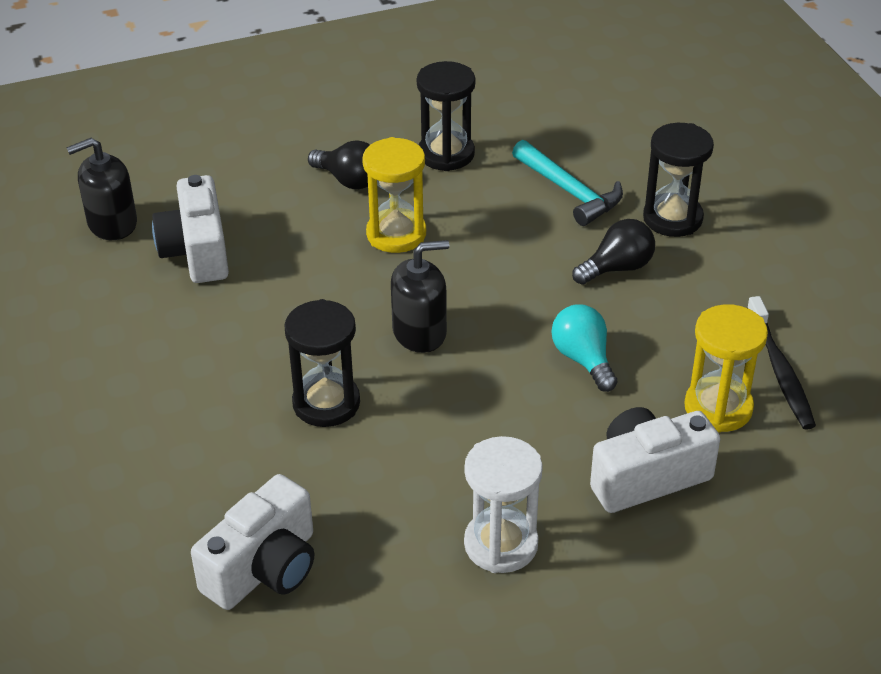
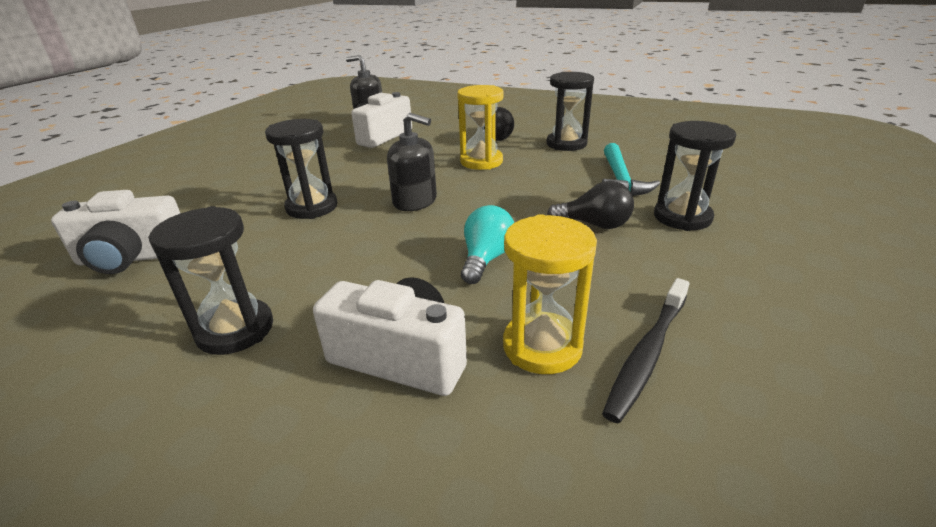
camera: 45 degrees right, 10 degrees down
(501, 544) = (235, 330): white hourglass -> black hourglass

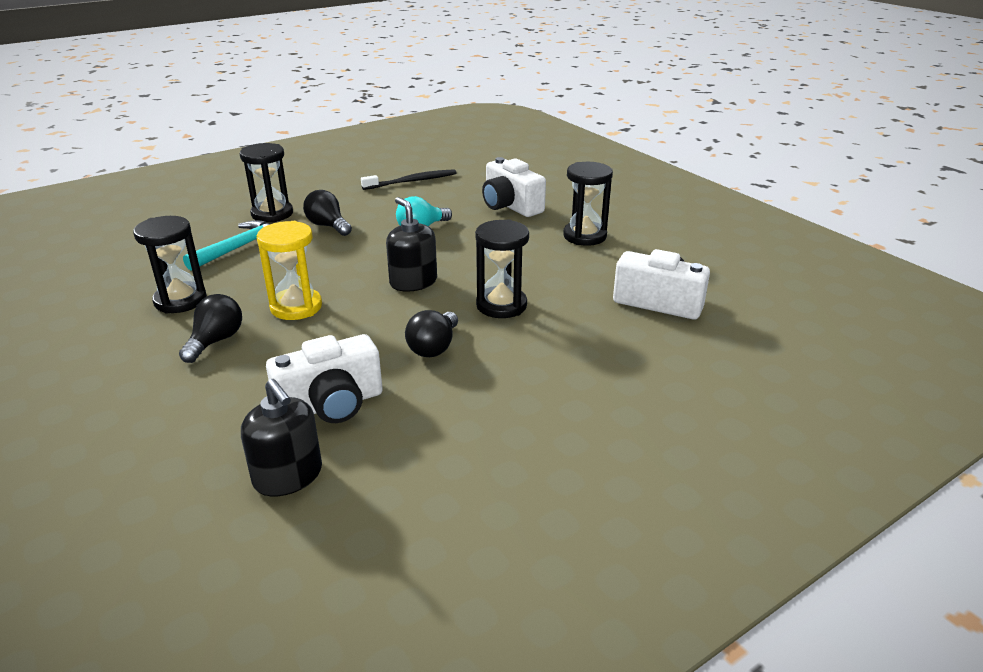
camera: 150 degrees left, 0 degrees up
(346, 169) = (434, 347): none -> black light bulb
(542, 346) = (448, 193): yellow hourglass -> none

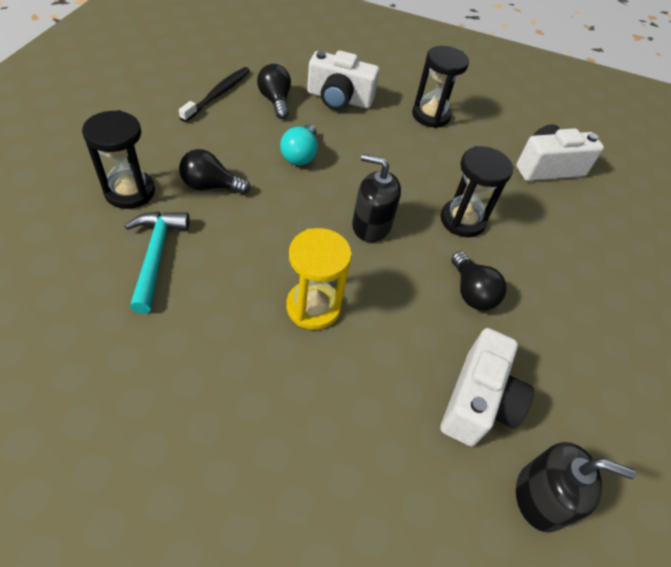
camera: 45 degrees left, 20 degrees up
(180, 300) = (189, 361): black hourglass -> none
(216, 341) = (295, 392): black light bulb -> black light bulb (275, 101)

